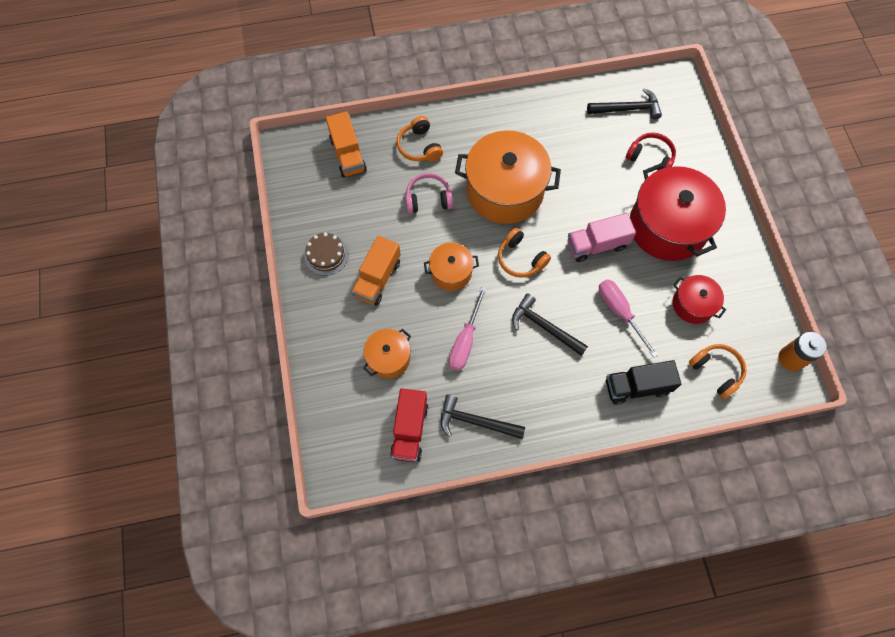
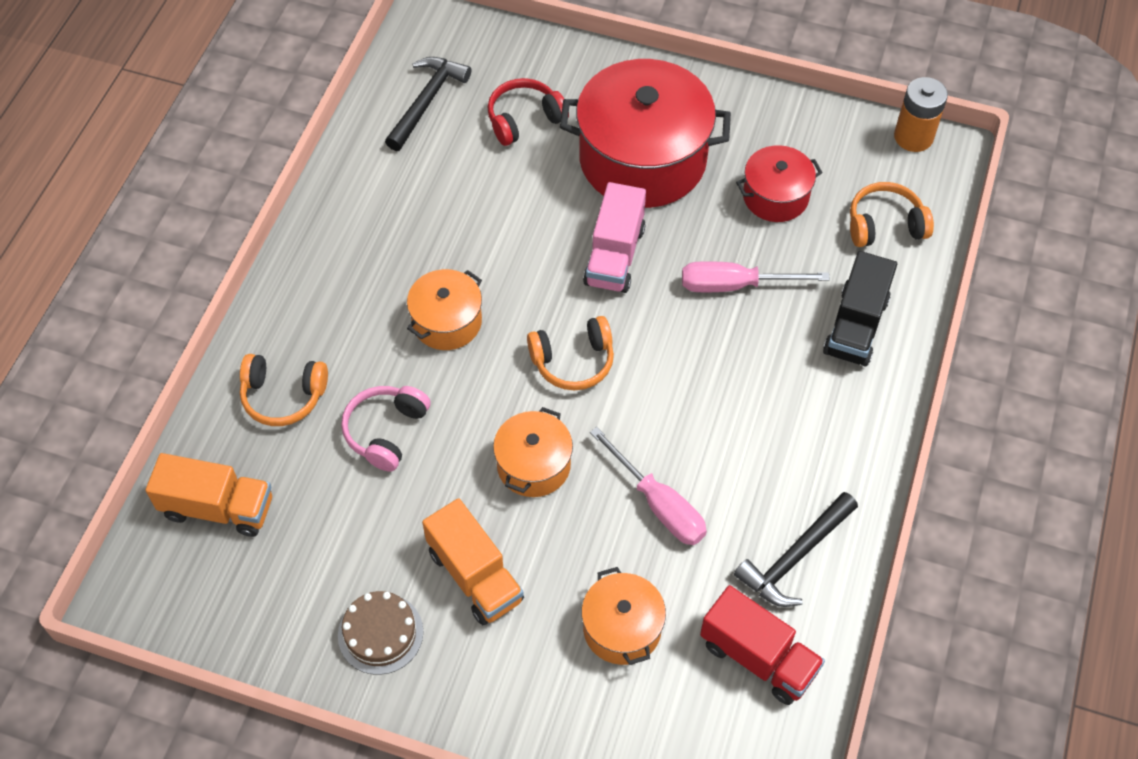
camera: 60 degrees left, 10 degrees down
(505, 191) = (447, 322): orange pot -> orange pot, size x0.51
(544, 327) = (700, 389): black hammer -> none

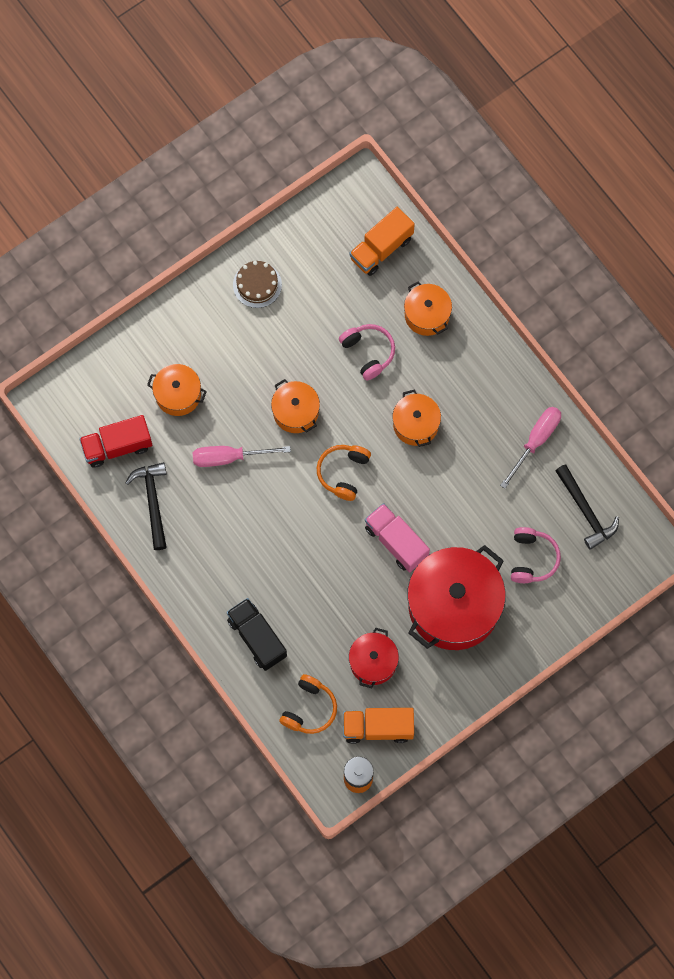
camera: 125 degrees right, 15 degrees up
(283, 396) = (427, 315): orange headphones -> orange pot
(475, 576) = (255, 345): orange truck -> orange truck (378, 728)
(524, 119) = (532, 558): red headphones -> pink headphones
(735, 285) = (330, 593): pink screwdriver -> pink screwdriver (535, 441)

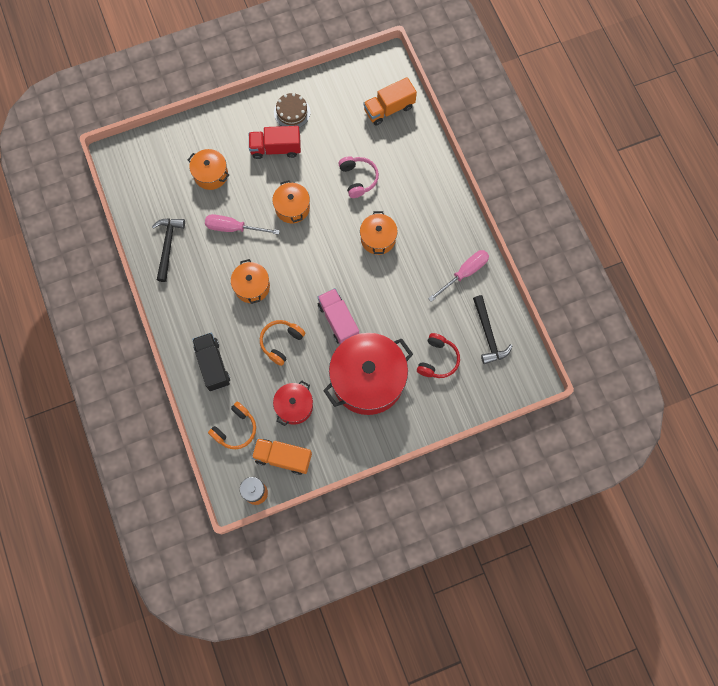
camera: 15 degrees right, 0 degrees up
(117, 446) = (155, 200): red truck -> red truck (276, 148)
(343, 473) = (314, 260): orange headphones -> orange headphones (281, 342)
(427, 315) = (409, 163): orange pot -> orange pot (252, 286)
(532, 558) = (437, 360): pink headphones -> red headphones

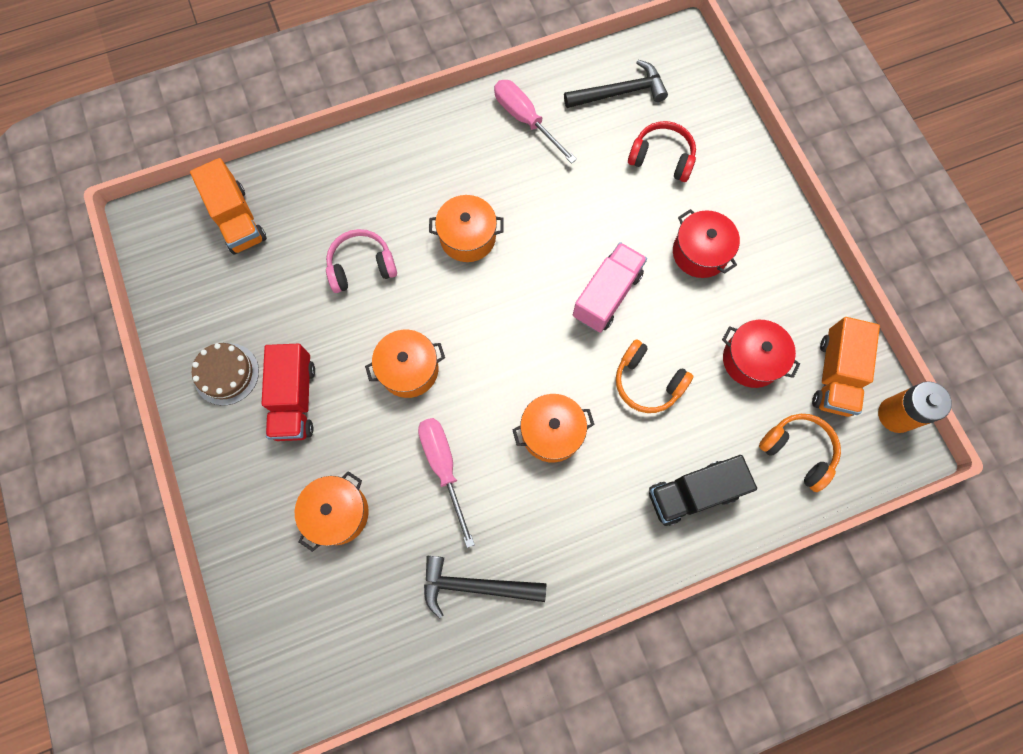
camera: 90 degrees left, 0 degrees up
(233, 228) = (443, 467): pink screwdriver -> pink screwdriver turned 150 degrees clockwise
(338, 321) = (607, 295): pink truck -> pink truck turned 150 degrees clockwise
(368, 380) = (700, 253): red pot -> red pot, size x0.51

